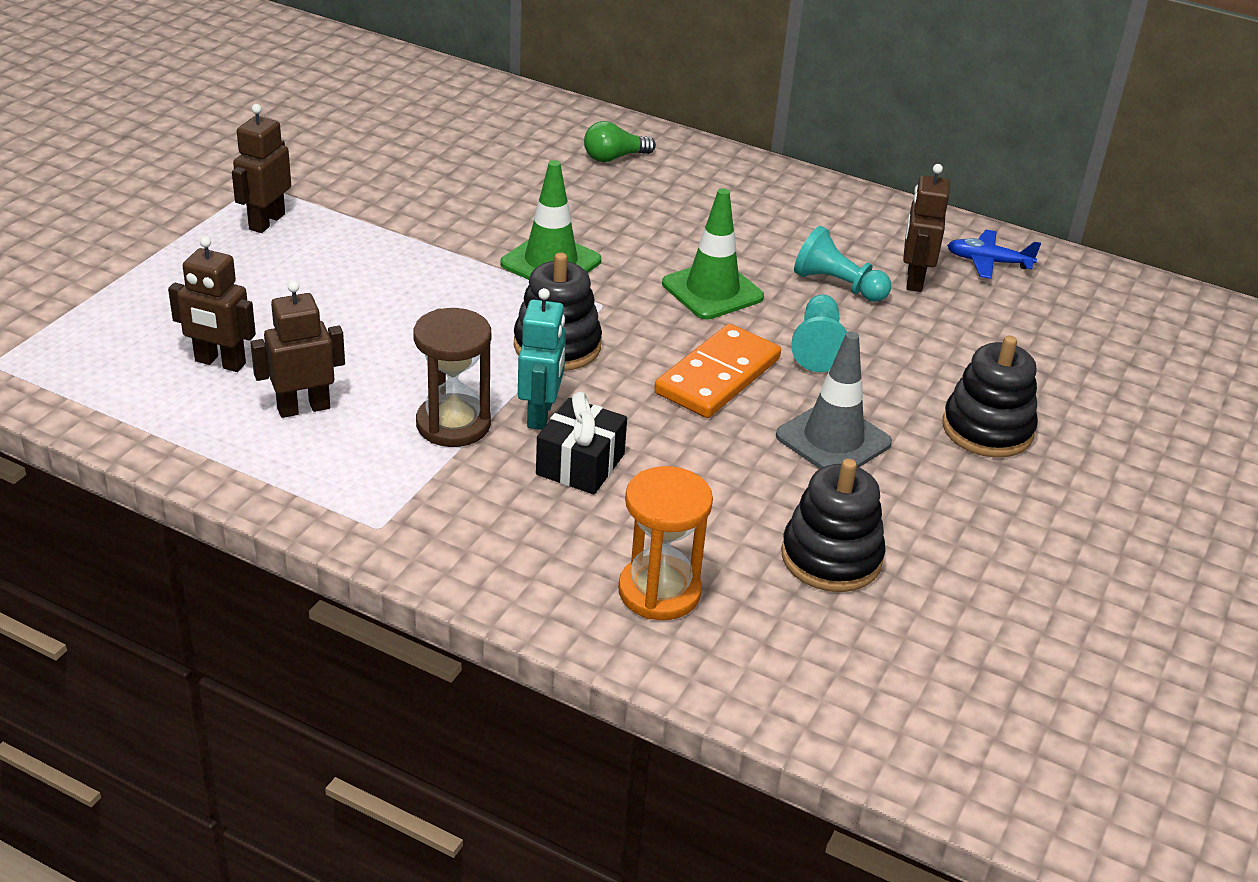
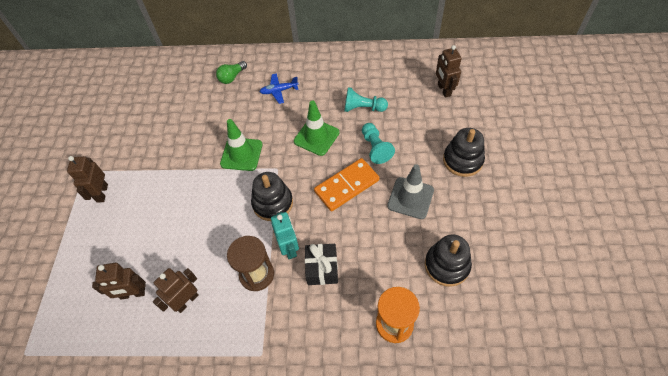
camera: 20 degrees left, 20 degrees up
(718, 376) = (347, 186): orange domino -> orange domino turned 45 degrees clockwise
(914, 279) = (389, 90): brown robot -> brown robot (444, 90)
(988, 262) = (411, 65): blue plane -> blue plane (279, 91)

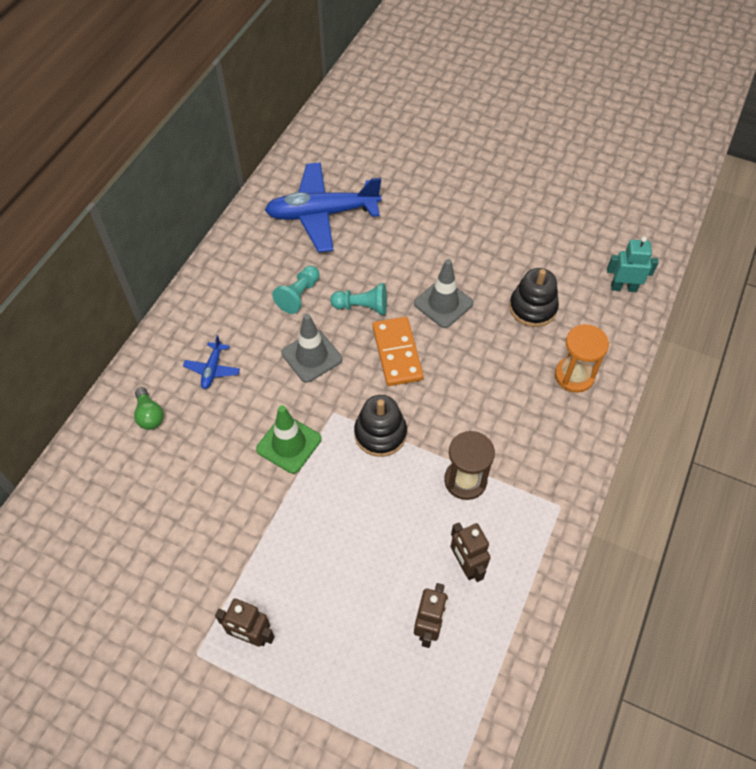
camera: 70 degrees left, 0 degrees up
(289, 248) = (447, 437): turquoise robot -> turquoise robot (623, 287)
(316, 137) = (311, 356): green traffic cone -> grey traffic cone
(322, 268) = (487, 414): black gift -> none
(444, 90) = (322, 214): brown robot -> blue plane
(462, 160) = (422, 241): black stacking toy -> none

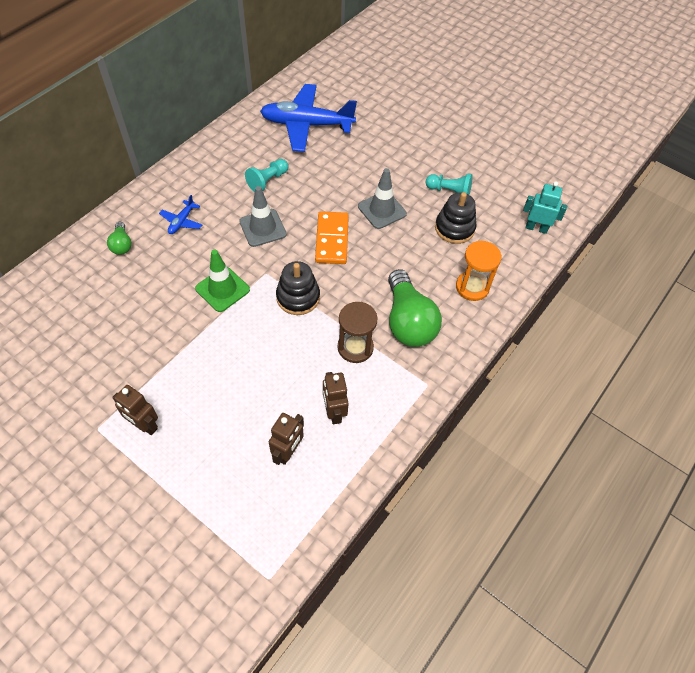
camera: 10 degrees right, 0 degrees up
(362, 307) = (315, 199): turquoise pawn -> turquoise pawn (449, 191)
(515, 434) = (408, 321): none -> green light bulb

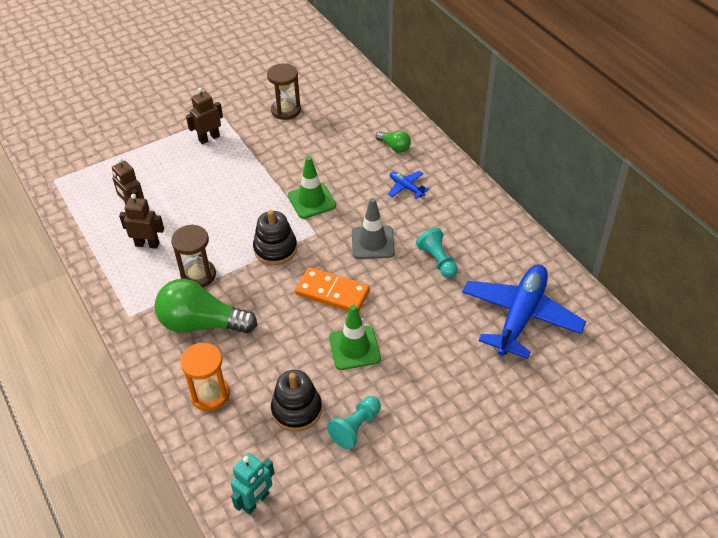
camera: 115 degrees right, 10 degrees down
(75, 362) = (286, 110): none -> brown hourglass
(122, 245) = (394, 147): green light bulb -> green light bulb turned 150 degrees counterclockwise
(382, 210) = (354, 348): grey traffic cone -> green traffic cone

